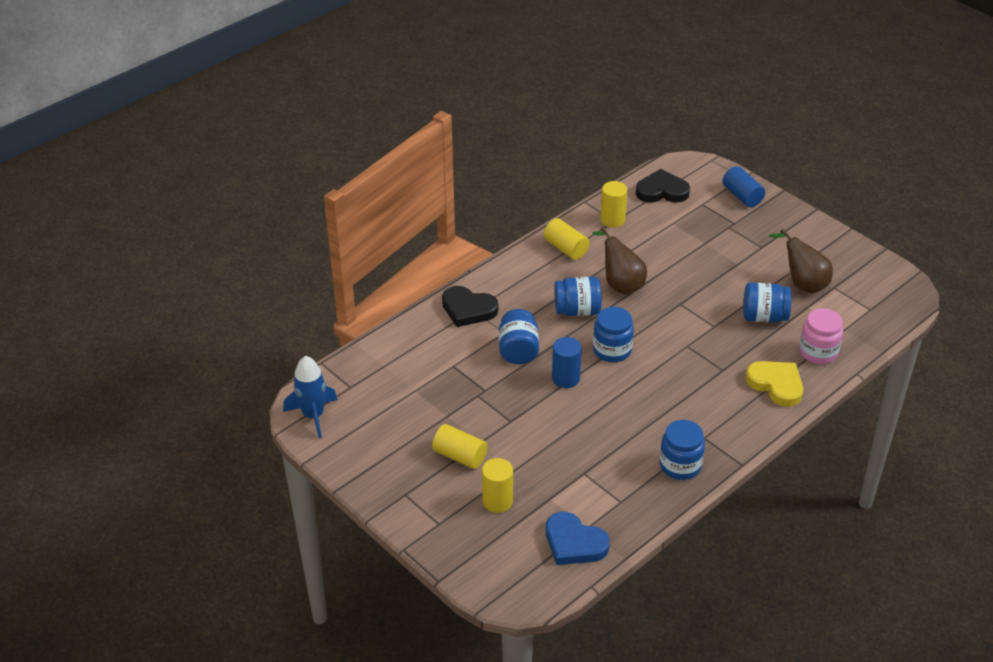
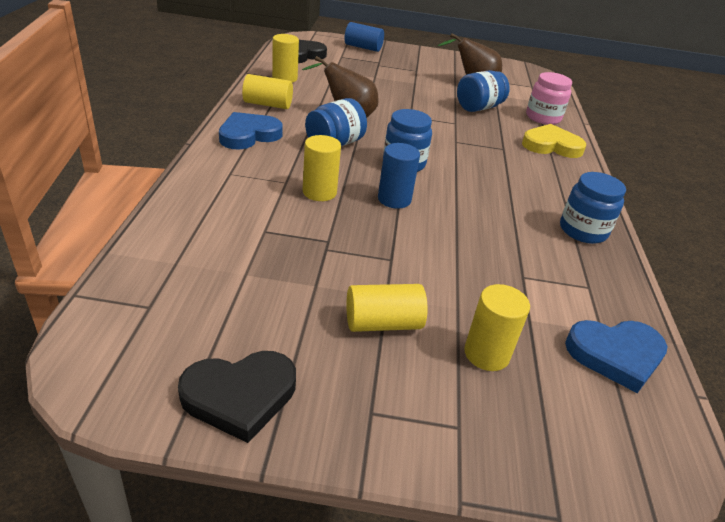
camera: 45 degrees left, 5 degrees down
(313, 416) = (121, 371): blue rocket -> none
(468, 309) = (224, 174): black heart -> black heart (240, 396)
(518, 350) = (319, 192): blue jar -> yellow cylinder
(519, 277) = (249, 135): none -> blue heart

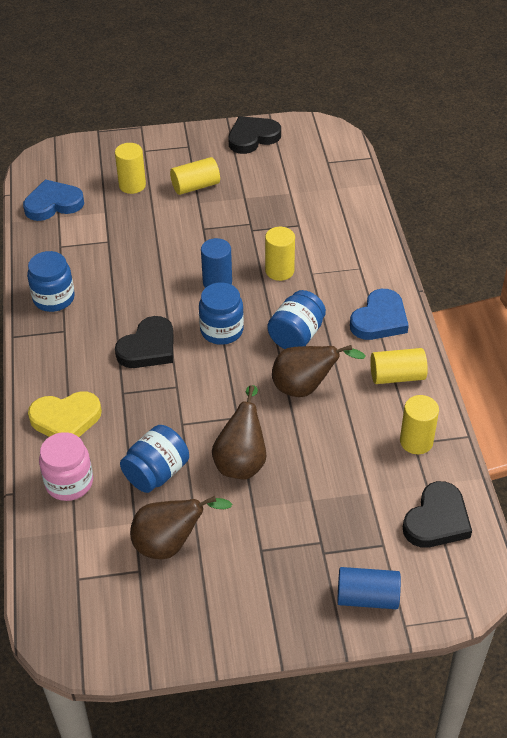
camera: 170 degrees right, 10 degrees up
(415, 98) = (241, 461): none -> brown pear
(478, 169) = (148, 347): none -> black heart

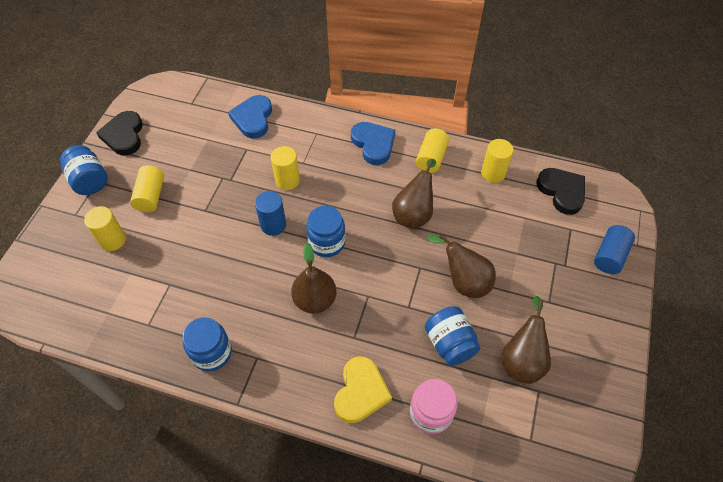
camera: 65 degrees left, 10 degrees up
(53, 204) = (87, 311): blue heart -> blue heart (253, 119)
(148, 347) = (315, 300): black heart -> brown pear
(296, 335) = (360, 198): blue jar -> blue jar (90, 181)

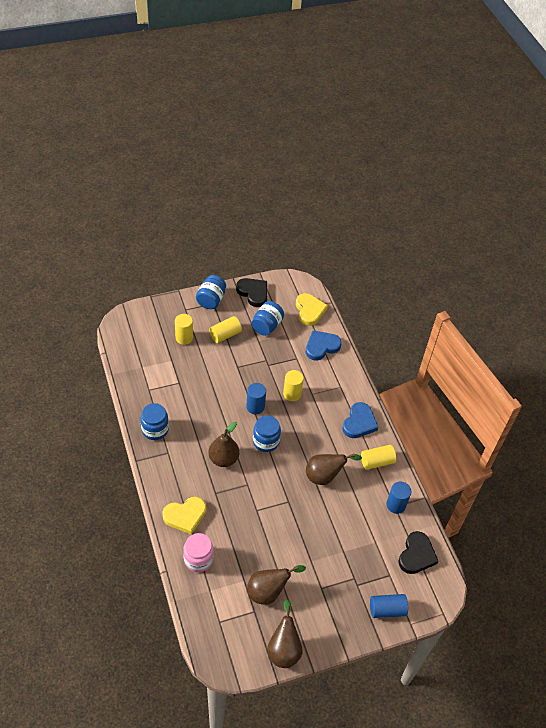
camera: 50 degrees right, 5 degrees down
(124, 135) = (253, 293): black heart -> black heart turned 90 degrees clockwise
(199, 101) = (309, 311): none -> yellow heart
(449, 343) = (249, 546): blue jar -> blue jar (267, 326)
(464, 281) = (297, 531): brown pear -> brown pear (284, 649)
(493, 173) = (396, 505): yellow cylinder -> blue cylinder

